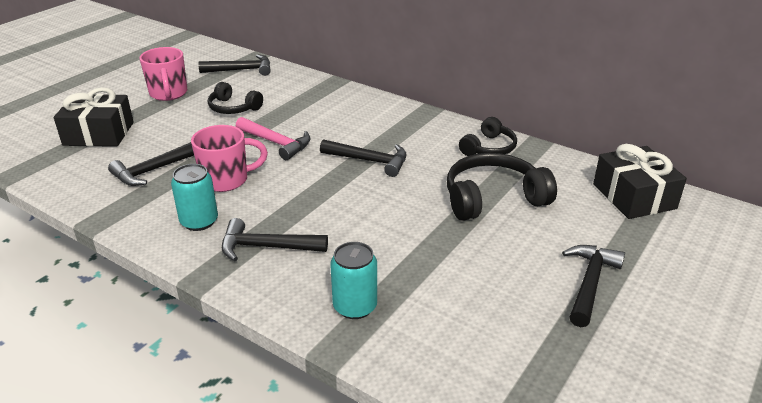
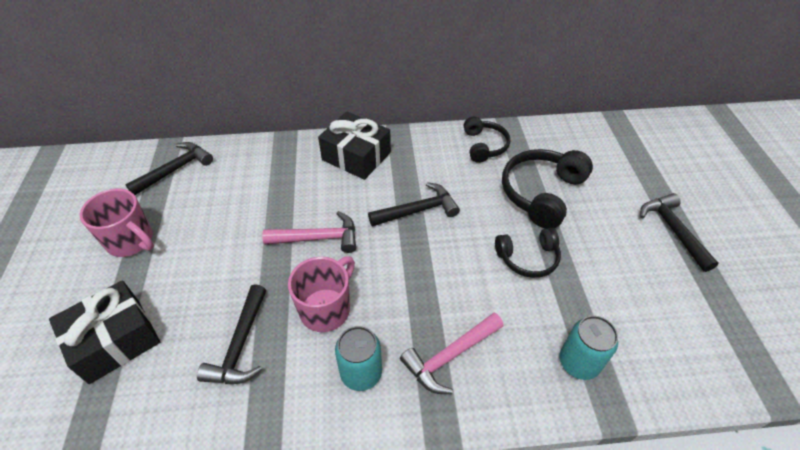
camera: 40 degrees left, 15 degrees up
(233, 108) = (226, 220): black headphones -> black headphones (528, 258)
(267, 247) = (450, 356): black hammer -> pink hammer
(634, 196) = (613, 138): black gift -> black gift (356, 156)

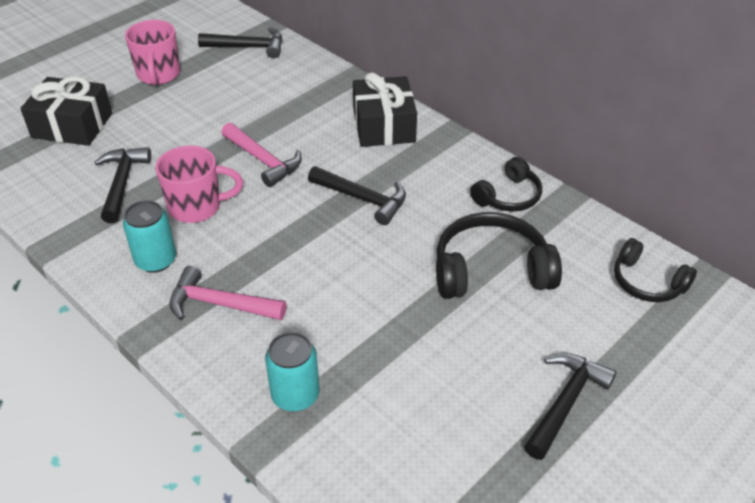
camera: 50 degrees right, 5 degrees down
(240, 345) = (122, 183): black hammer -> black hammer turned 120 degrees clockwise
(528, 258) = (387, 301): black headphones -> black headphones (647, 282)

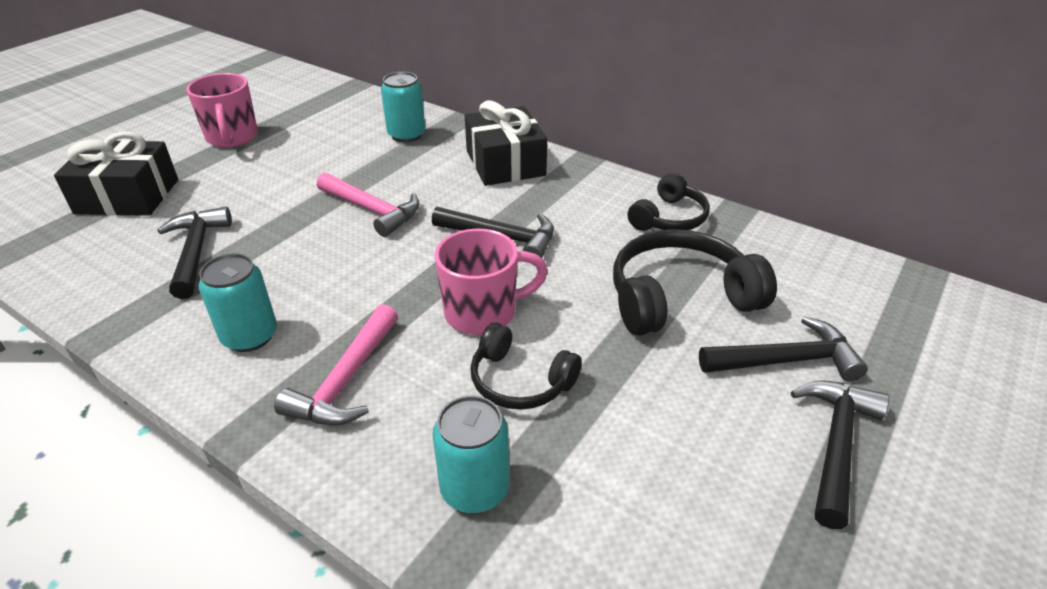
camera: 10 degrees left, 5 degrees down
(197, 207) = (297, 268): pink mug -> pink mug (483, 313)
(220, 304) = (346, 380): pink hammer -> pink hammer turned 75 degrees counterclockwise
(248, 47) = (333, 104): black hammer -> black hammer (785, 361)
(305, 87) = (406, 135): none -> turquoise can
(647, 282) = (863, 289): black headphones -> black headphones (520, 381)

